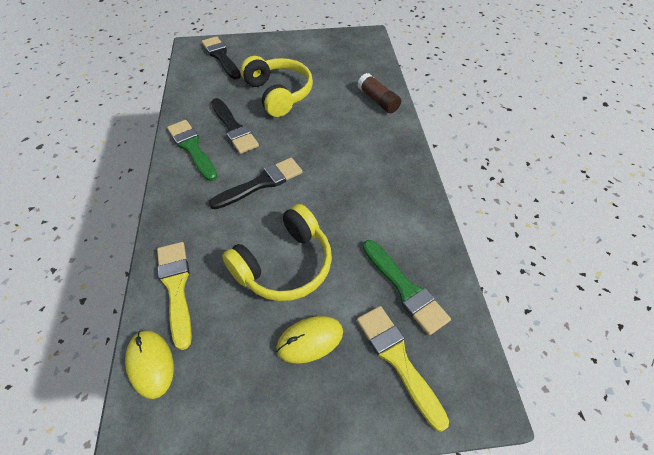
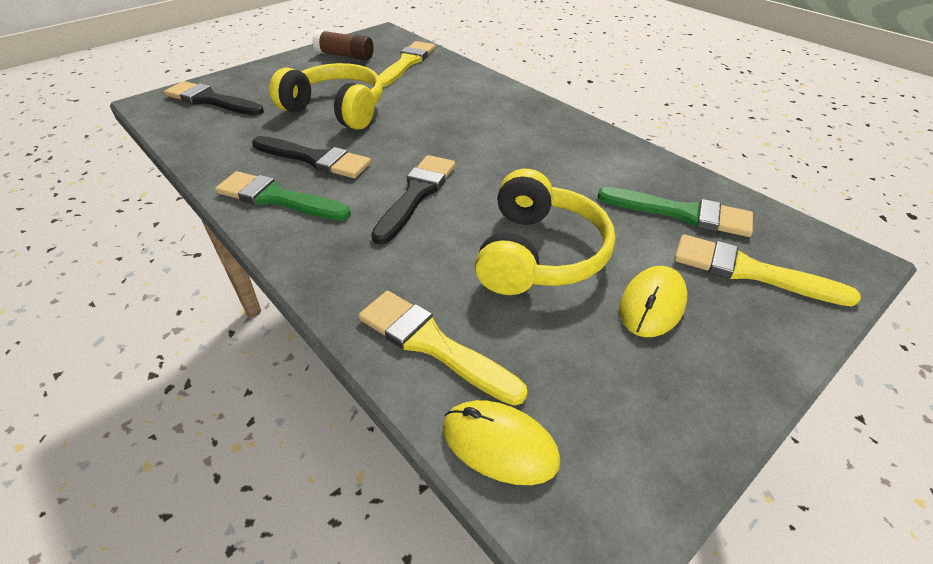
camera: 35 degrees left, 10 degrees down
(357, 70) = (407, 63): none -> yellow brush
(378, 100) = (460, 80): brown glue stick -> brown glue stick (345, 56)

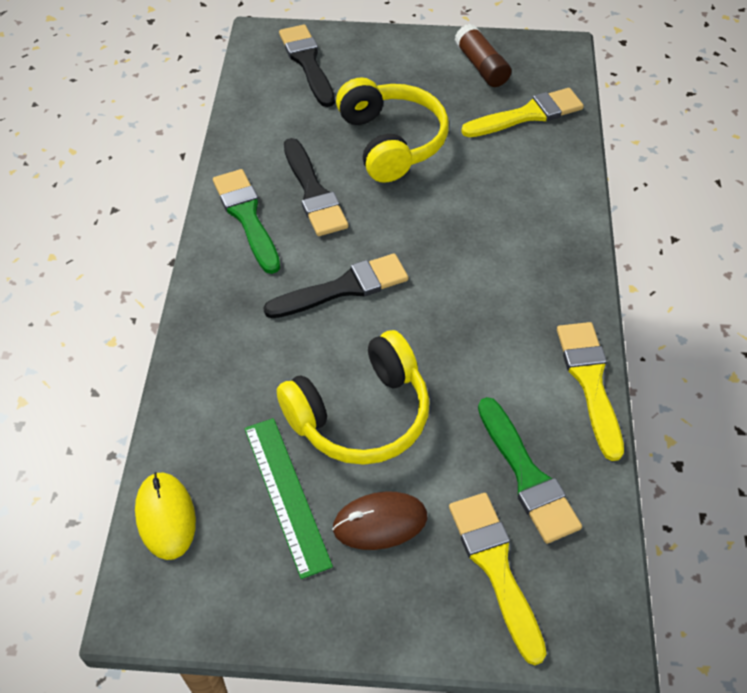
camera: 45 degrees right, 10 degrees up
(433, 344) = (207, 422): yellow brush -> yellow brush (590, 382)
(568, 341) = (287, 494): none -> green ruler
(652, 304) = (380, 522): yellow mouse -> brown mouse

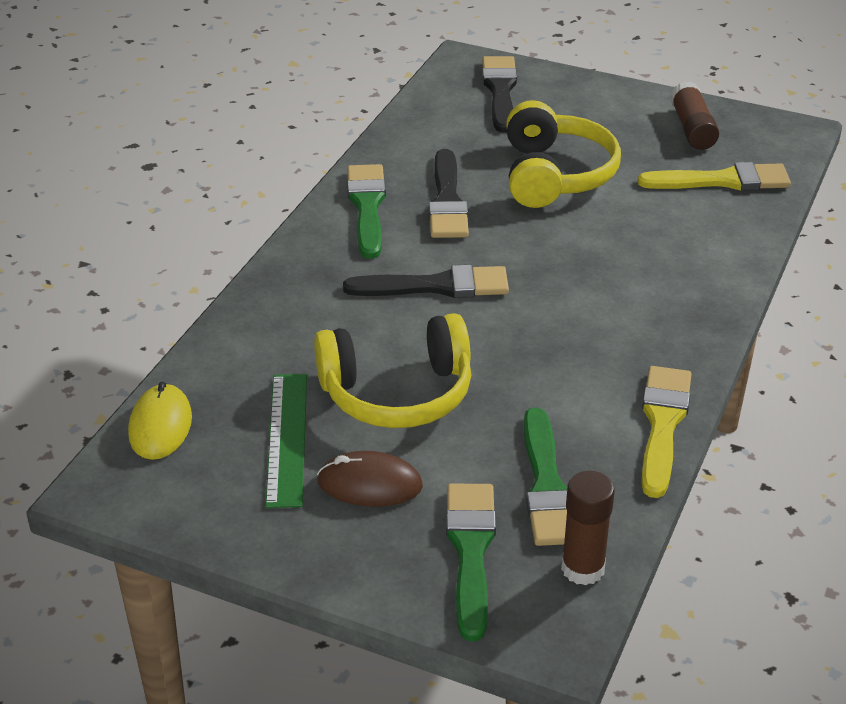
camera: 20 degrees right, 15 degrees down
(495, 567) = (471, 551): yellow brush -> green brush
(593, 554) = (582, 568): none -> brown glue stick

